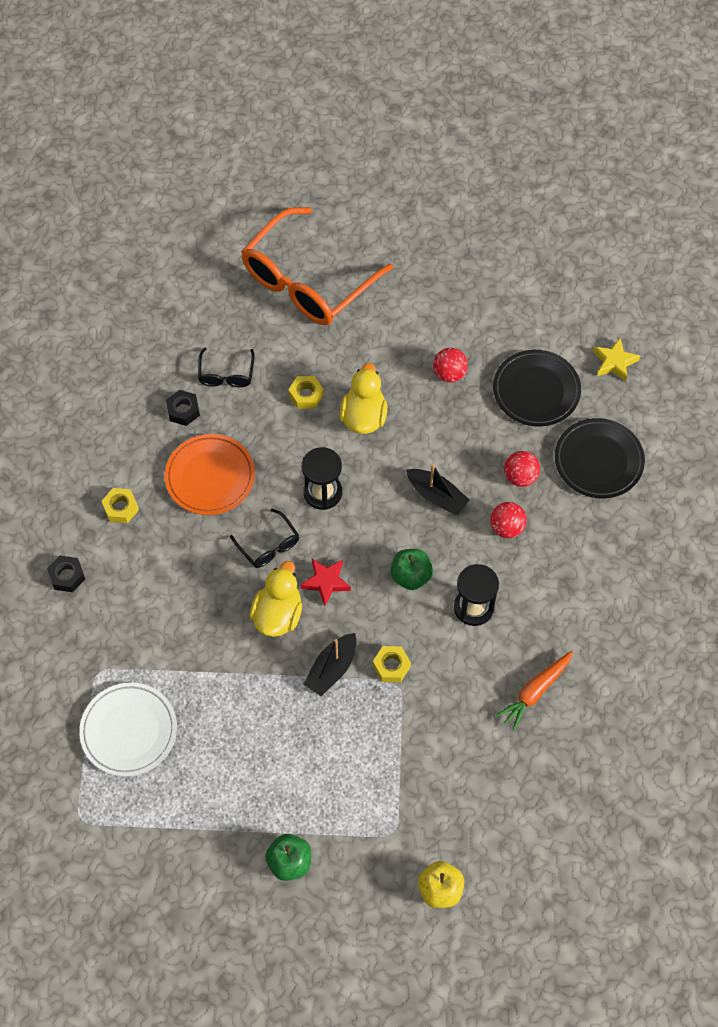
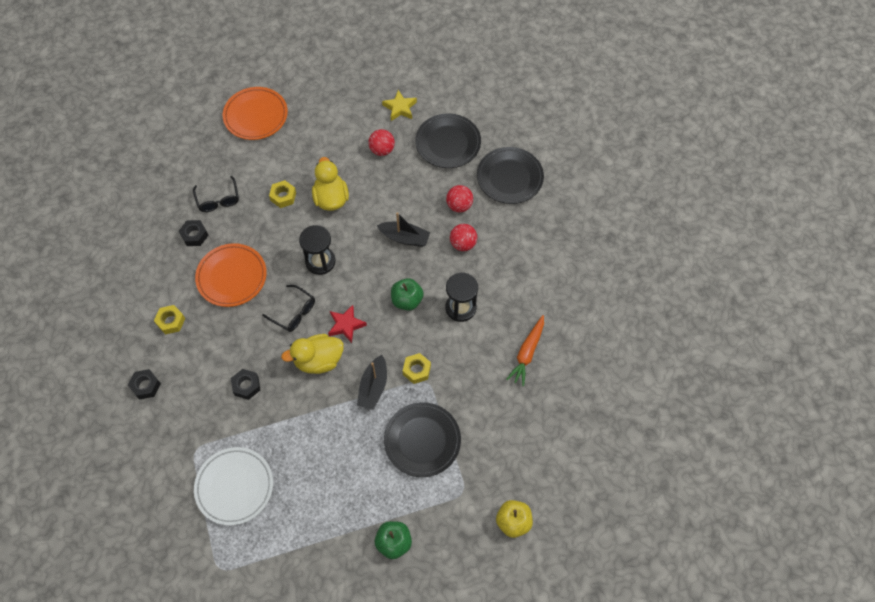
camera: 20 degrees left, 0 degrees up
(182, 616) = (246, 386): none -> black nut
(278, 614) = (318, 360): yellow duck -> yellow duck turned 105 degrees counterclockwise
(308, 280) = (256, 116): orange glasses -> orange plate
(367, 754) = (422, 440): none -> black plate
(614, 362) = (495, 108): yellow star -> yellow star (400, 108)

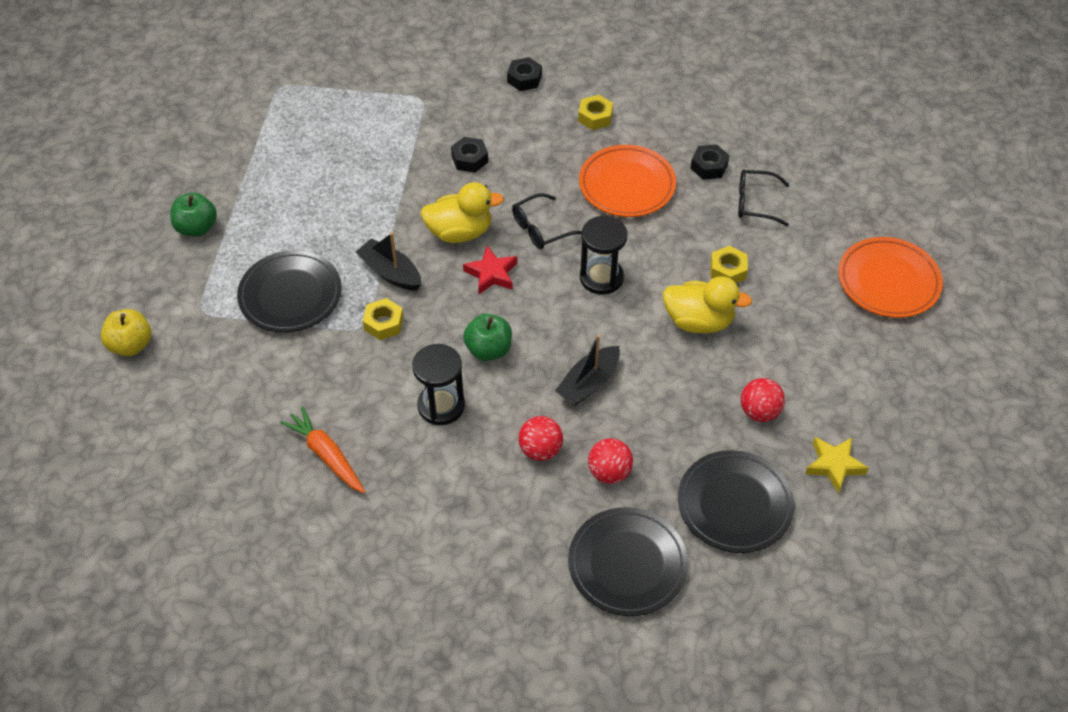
camera: 115 degrees right, 10 degrees down
(234, 487) = (357, 119): white plate -> none
(318, 360) = (460, 232): yellow duck -> yellow duck turned 75 degrees clockwise

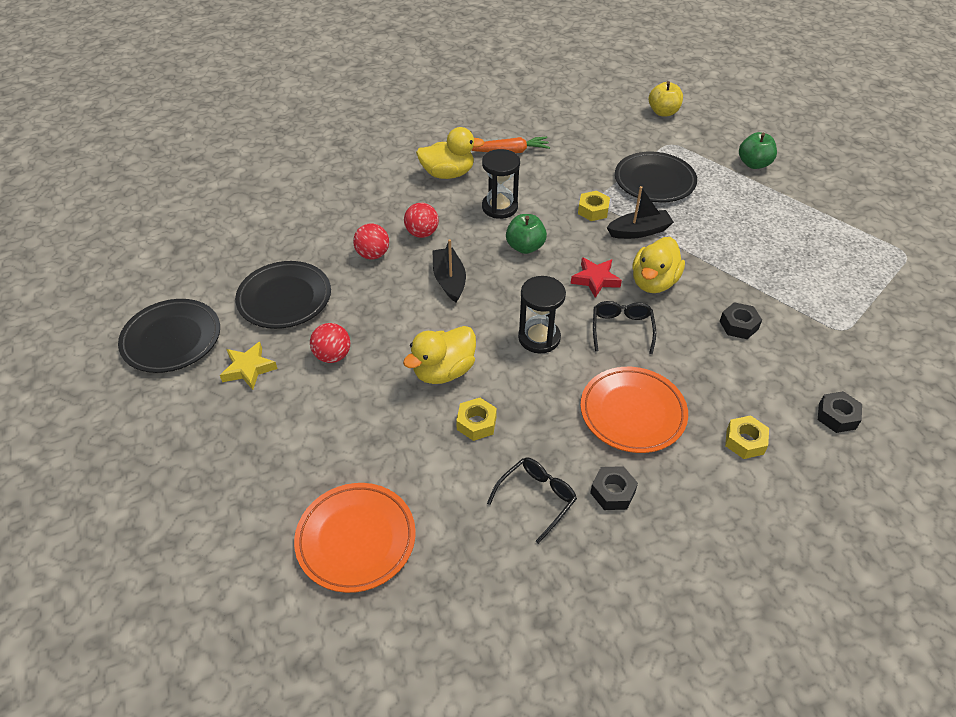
camera: 125 degrees right, 5 degrees down
(417, 491) = (448, 174): none -> yellow duck
(627, 564) = (306, 230): black plate -> black plate (171, 339)

